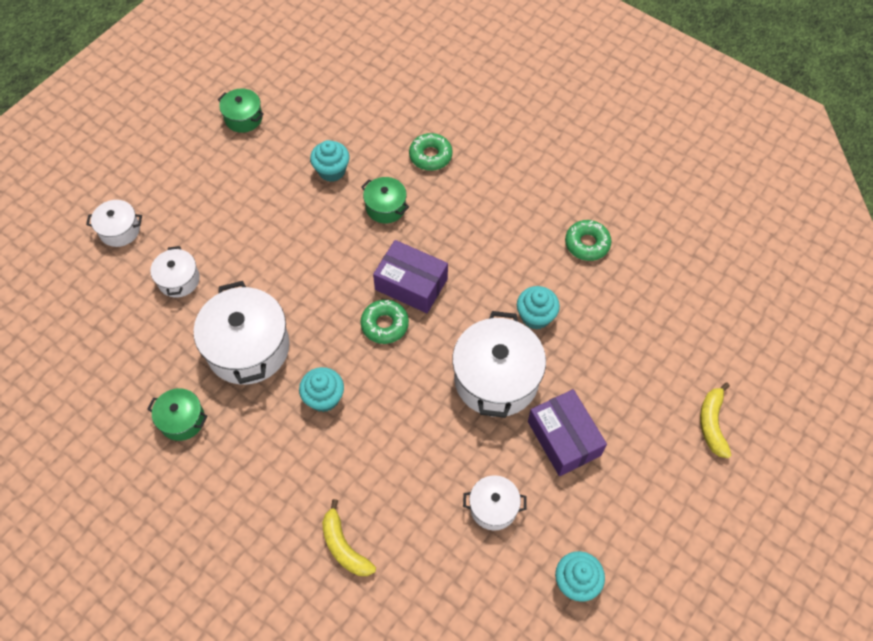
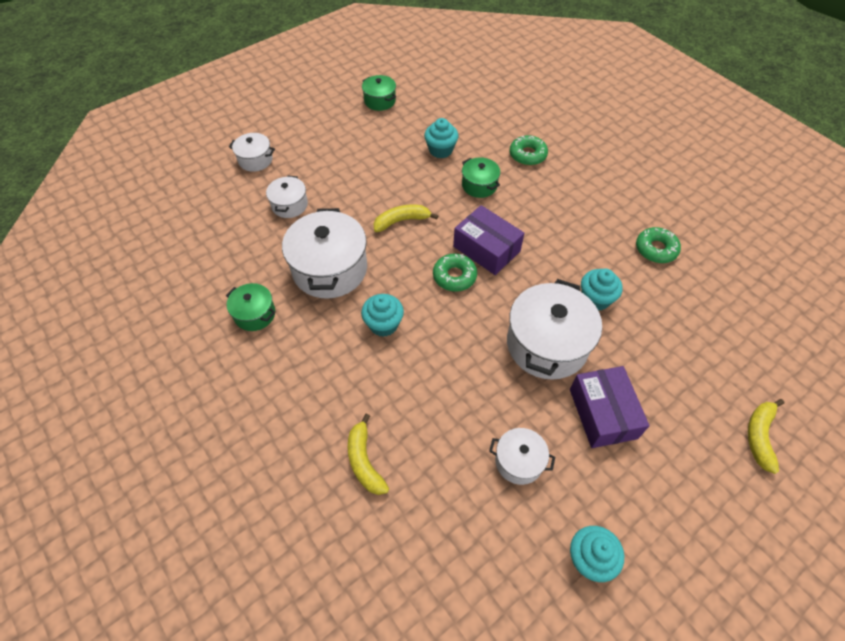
camera: 15 degrees right, 5 degrees down
(311, 271) = (401, 221): none -> yellow banana

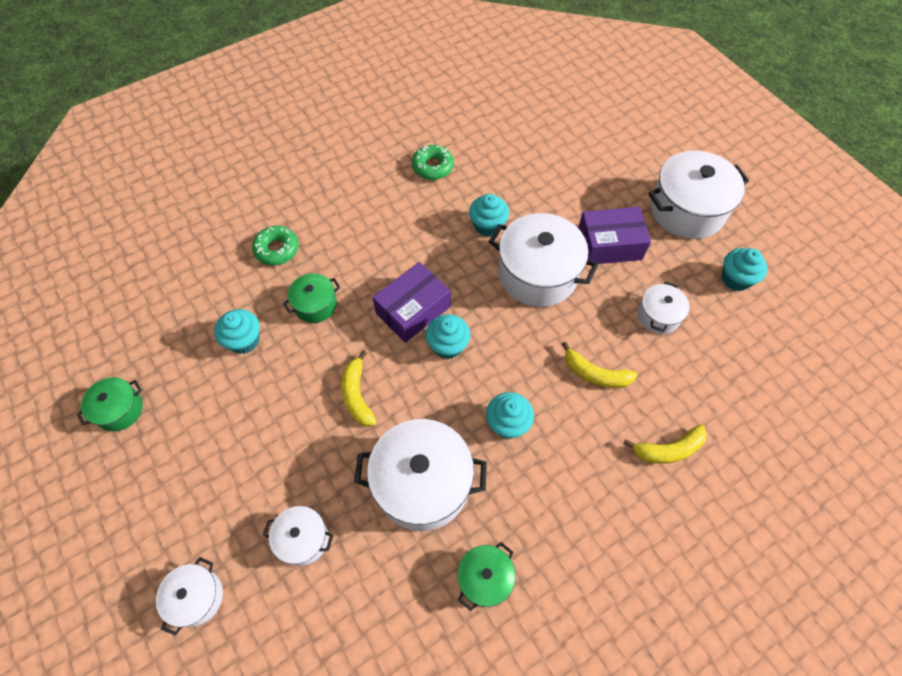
camera: 85 degrees left, 5 degrees up
(454, 276) = (448, 345): green donut -> turquoise cupcake
(682, 506) = (687, 210): none -> white pot
(759, 436) = (625, 148): yellow banana -> yellow banana (595, 374)

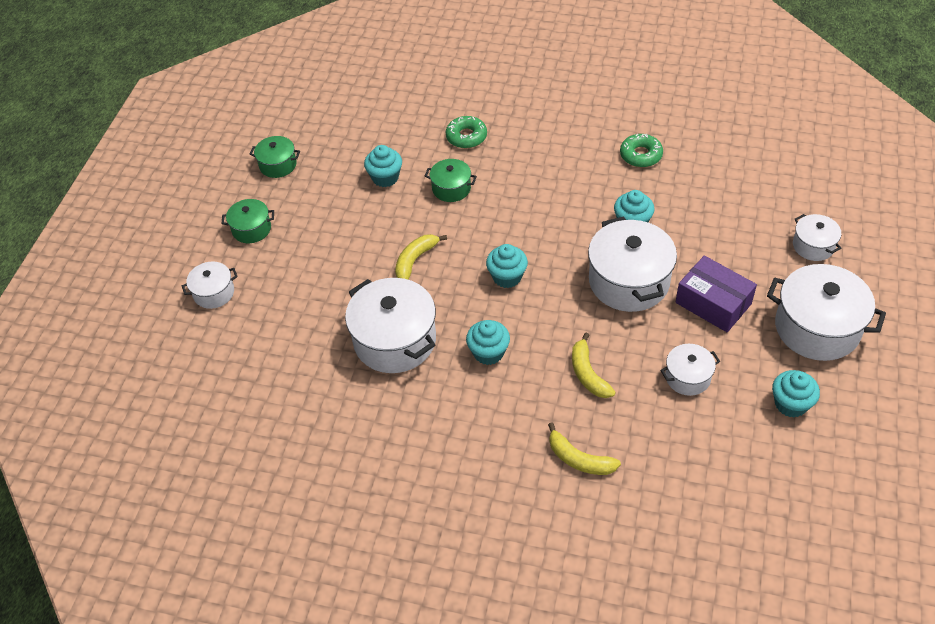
camera: 50 degrees right, 10 degrees down
(303, 539) = (296, 311): white pot -> white pot (813, 246)
(413, 310) = (510, 238): purple box -> none
(484, 578) = (369, 420): green pot -> green pot (251, 229)

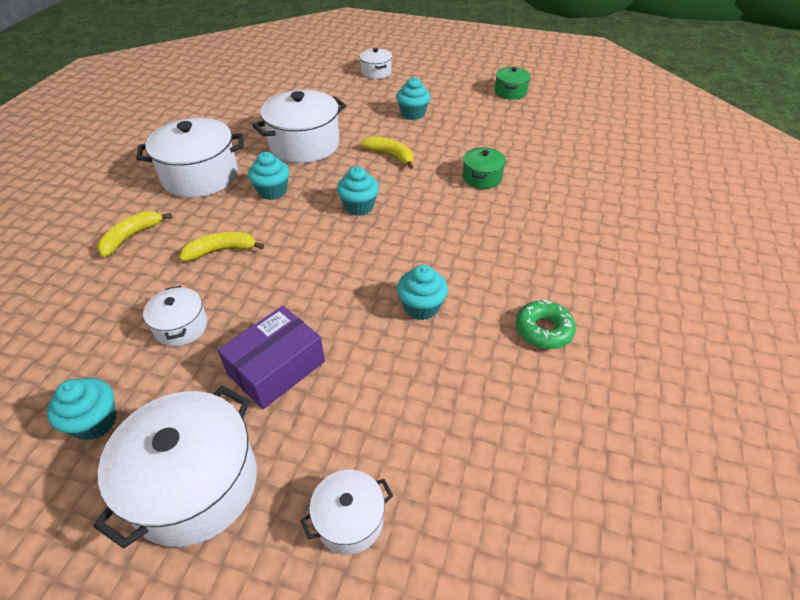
camera: 90 degrees right, 5 degrees down
(251, 229) = (438, 84): green pot -> none
(385, 177) = (496, 141): turquoise cupcake -> turquoise cupcake (413, 114)
(466, 137) = (559, 189): green donut -> none
(629, 281) = (331, 294): white pot -> white pot (200, 176)

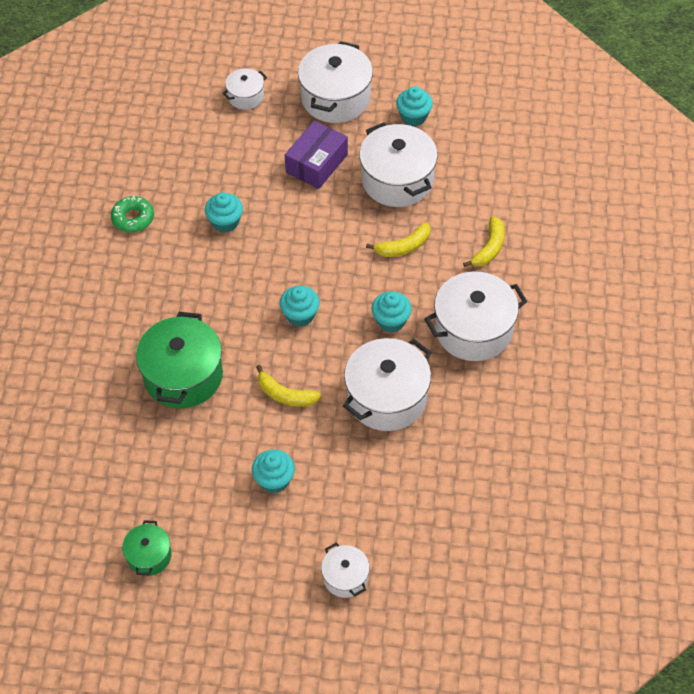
camera: 170 degrees right, 10 degrees up
(181, 327) = (397, 180): white pot -> white pot, size x1.91
(482, 178) = (183, 375): green pot -> green pot, size x1.91

